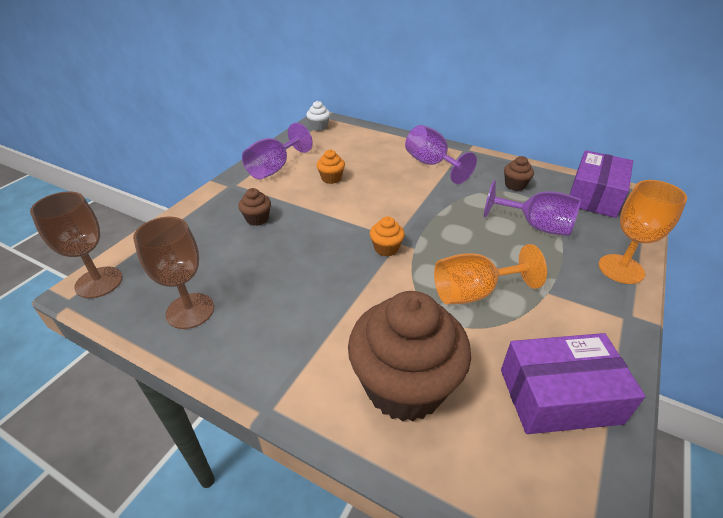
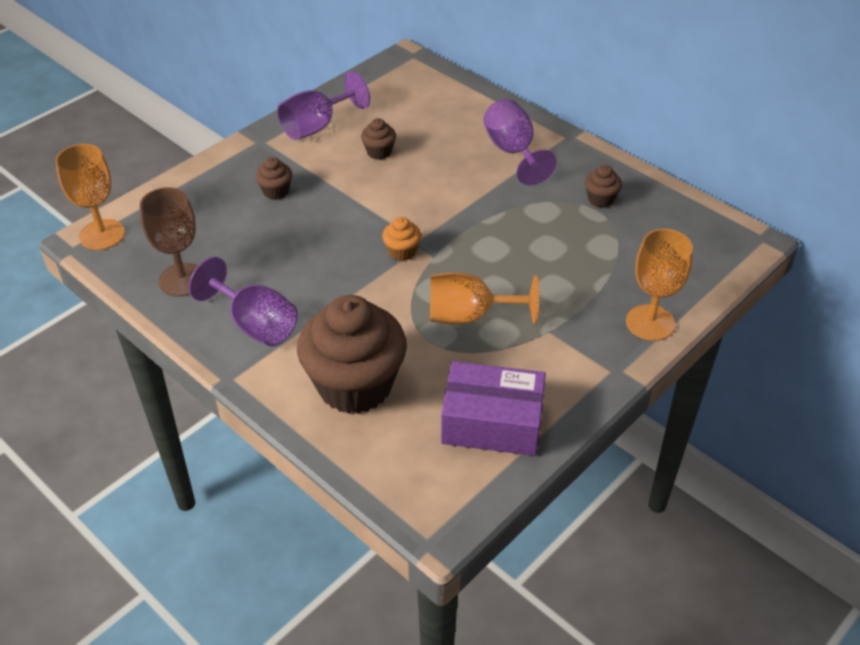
camera: 15 degrees right, 5 degrees up
(99, 282) = (102, 235): brown goblet -> orange goblet
(319, 127) = (395, 70): white cupcake -> none
(331, 178) = (379, 152): orange cupcake -> brown cupcake
(536, 226) = (589, 256): purple goblet -> purple goblet (255, 324)
(594, 196) = (692, 231): purple box -> none

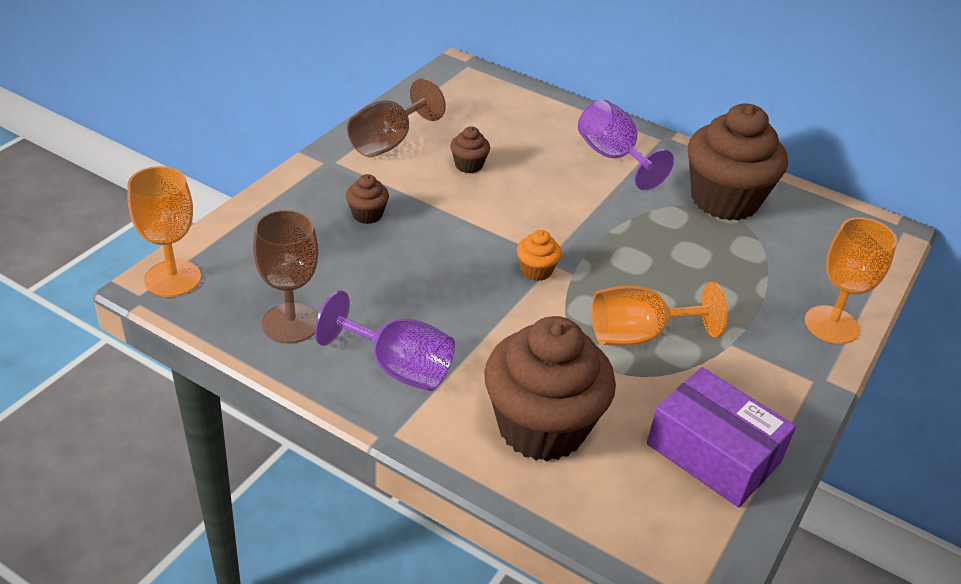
camera: 15 degrees left, 5 degrees down
(316, 126) = (388, 142): purple goblet -> brown goblet
(492, 423) = (713, 453): purple box -> purple box turned 45 degrees clockwise
(600, 199) = (724, 200): brown cupcake -> brown cupcake, size x2.41

